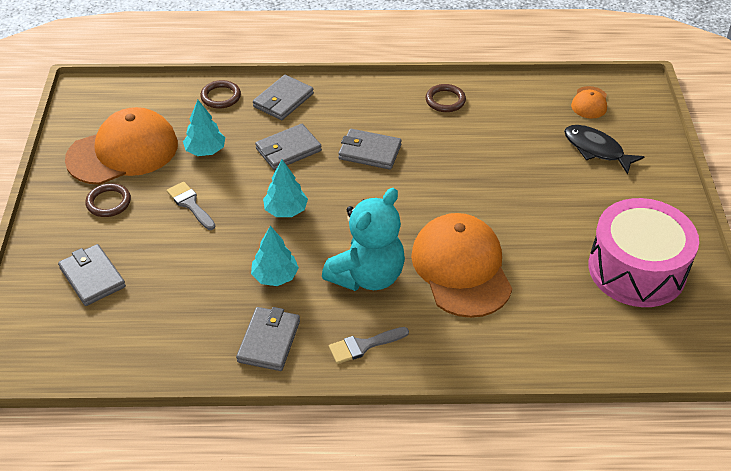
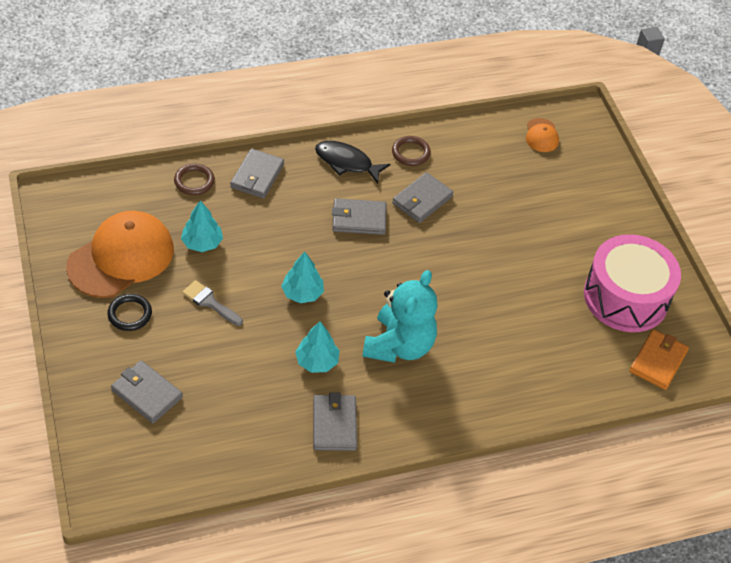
camera: 20 degrees left, 5 degrees up
(108, 202) = (130, 314): brown ring -> black ring
(288, 150) = (281, 229): grey wallet -> grey wallet (422, 200)
(363, 346) = (418, 413): grey brush -> none
(461, 268) = (478, 323): orange cap -> none
(596, 149) = (561, 184): black fish -> black fish (346, 162)
(655, 341) = (658, 361): none -> orange wallet

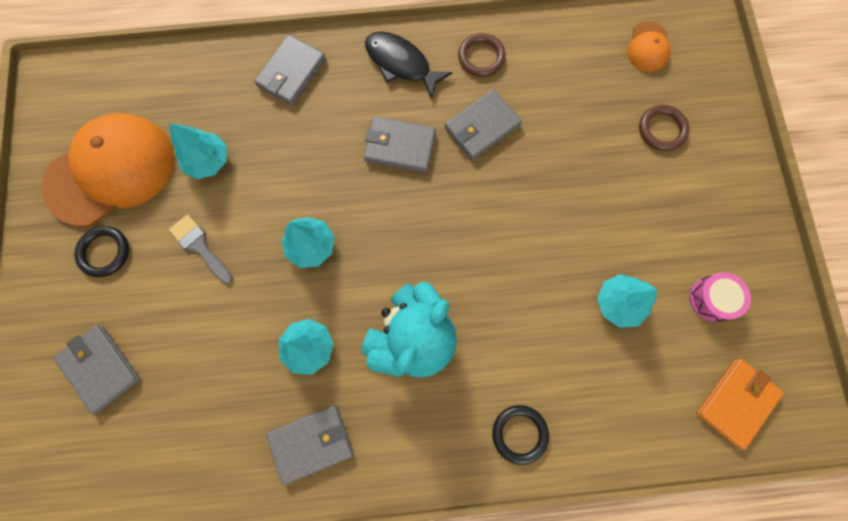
camera: 15 degrees right, 25 degrees up
(194, 181) = (216, 73): brown ring -> brown ring (662, 129)
(334, 424) = (311, 443): grey wallet -> grey wallet turned 60 degrees clockwise
(497, 400) = (519, 433): none -> black ring
(555, 307) = (618, 303): none -> turquoise tree
(626, 297) = (712, 299): pink drum -> pink drum, size x0.42

